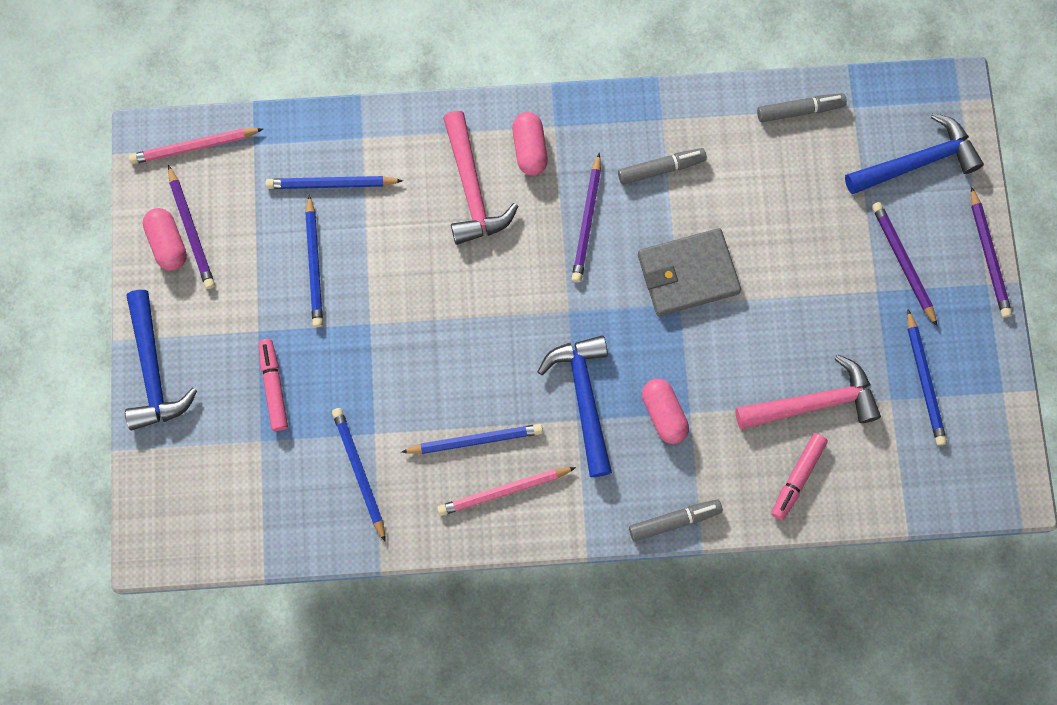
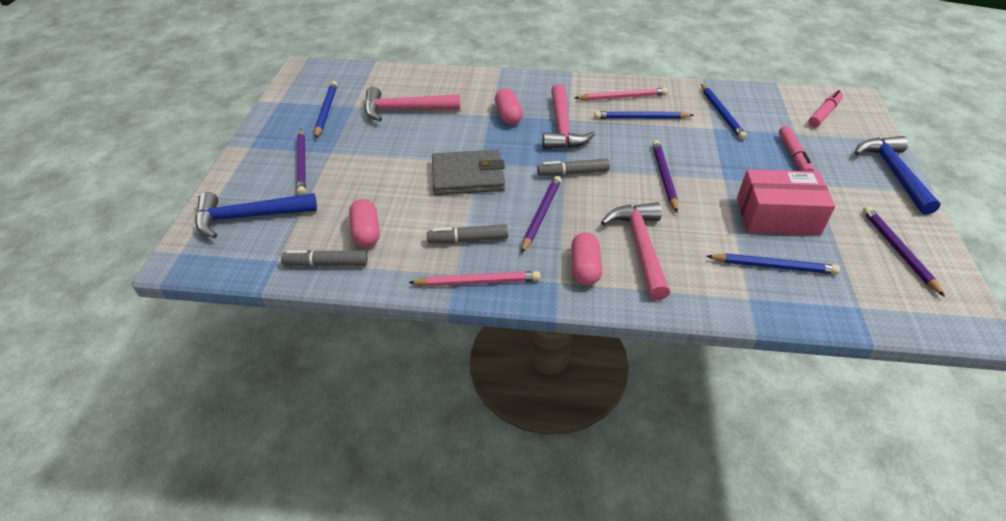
camera: 170 degrees left, 30 degrees down
(168, 244) = (916, 244): pink capsule -> pink capsule (366, 232)
(194, 147) = (922, 312): pink pencil -> pink pencil (478, 282)
(314, 264) = (777, 216): blue pencil -> pink box
(583, 398) = (562, 127): blue hammer -> pink hammer
(674, 521) = (514, 77): grey marker -> grey marker (573, 173)
(797, 478) = (431, 84): pink marker -> pink marker (823, 114)
(988, 255) = (236, 160): purple pencil -> purple pencil (664, 177)

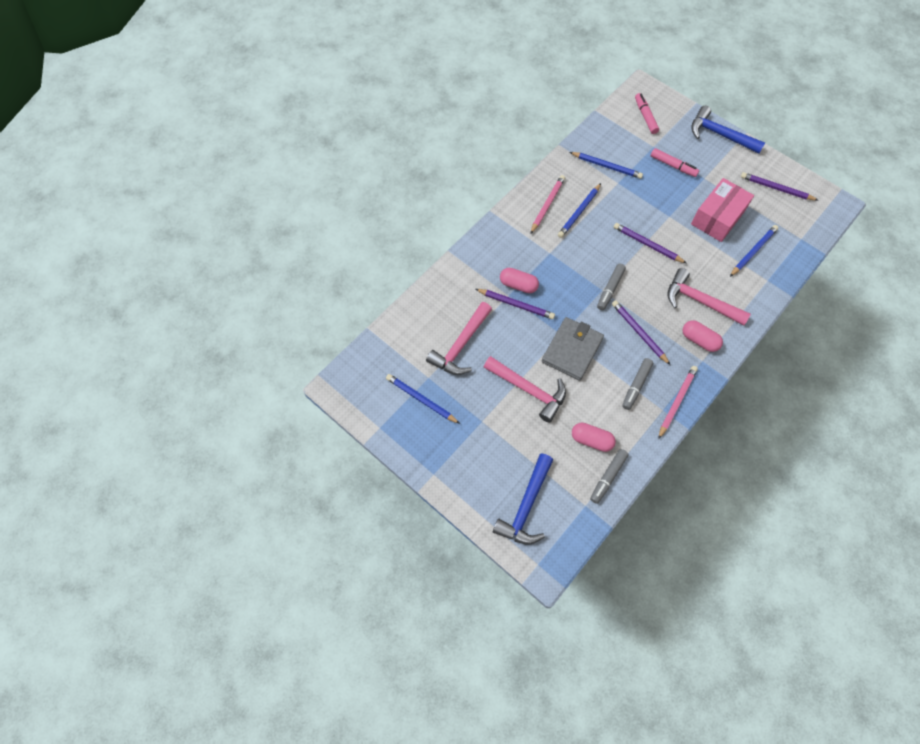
camera: 55 degrees left, 20 degrees up
(302, 164) = (483, 446): purple pencil -> purple pencil (516, 304)
(562, 127) = (556, 262): pink hammer -> pink hammer (529, 390)

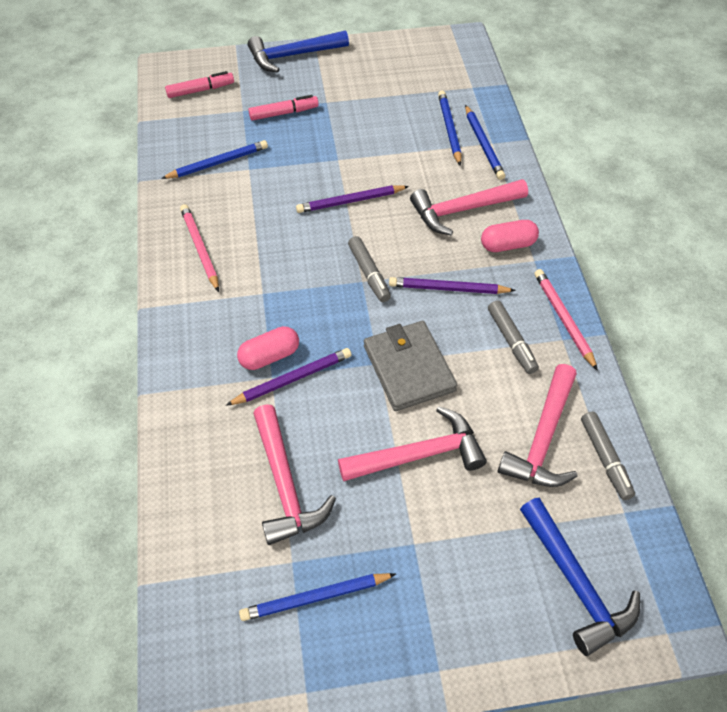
camera: 50 degrees left, 10 degrees down
(579, 212) = (244, 228): blue pencil -> blue pencil (483, 145)
(591, 440) = (543, 438): pink capsule -> pink hammer
(645, 116) = (200, 90): pink marker -> pink marker turned 135 degrees clockwise
(717, 217) = (382, 125): pink box -> none
(776, 188) = (399, 63): purple pencil -> none

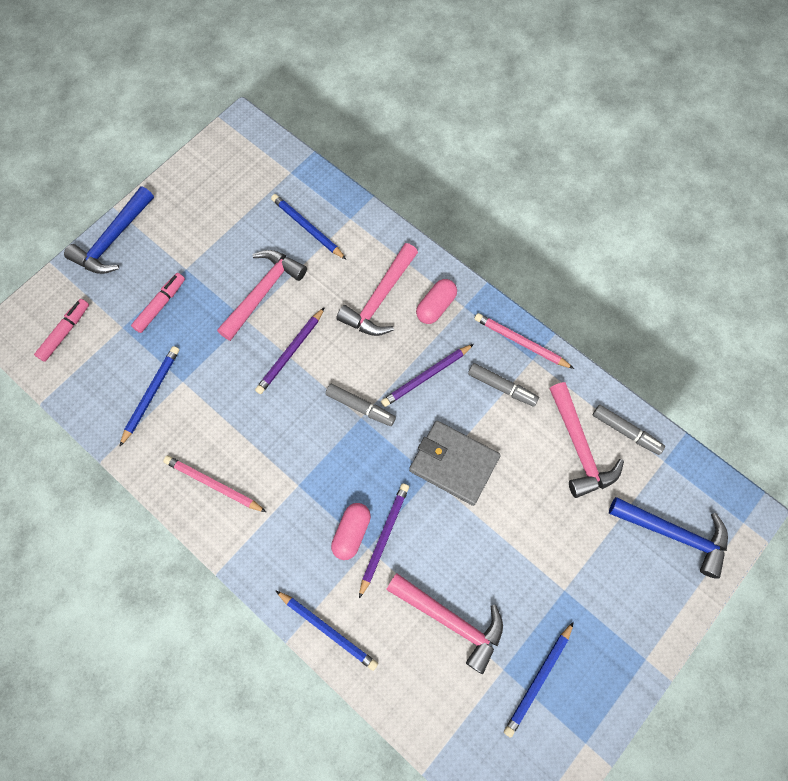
camera: 40 degrees left, 15 degrees up
(419, 454) = (515, 524): pink hammer -> pink hammer (263, 292)
(483, 145) = (345, 225): blue pencil -> blue pencil (328, 630)

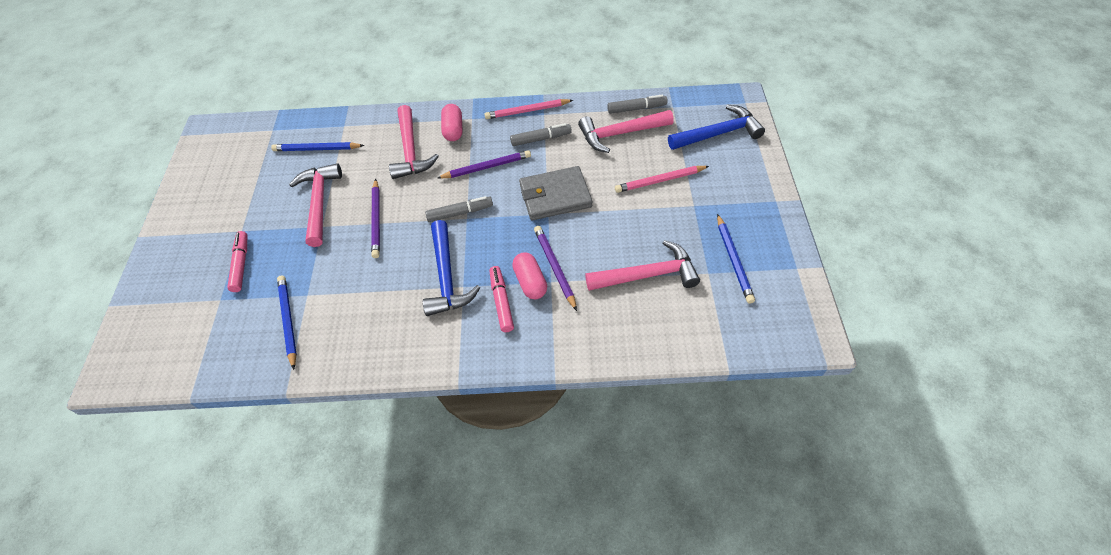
camera: 40 degrees left, 15 degrees down
(65, 332) = (168, 338): pink marker -> pink marker (501, 302)
(113, 240) = (158, 254): blue hammer -> blue hammer (447, 277)
(213, 484) = (397, 335): pink pencil -> pink pencil (660, 181)
(328, 630) = (576, 348): blue pencil -> none
(426, 376) = (487, 167): purple pencil -> purple pencil turned 120 degrees counterclockwise
(579, 447) = (620, 134): pink hammer -> pink hammer turned 135 degrees clockwise

